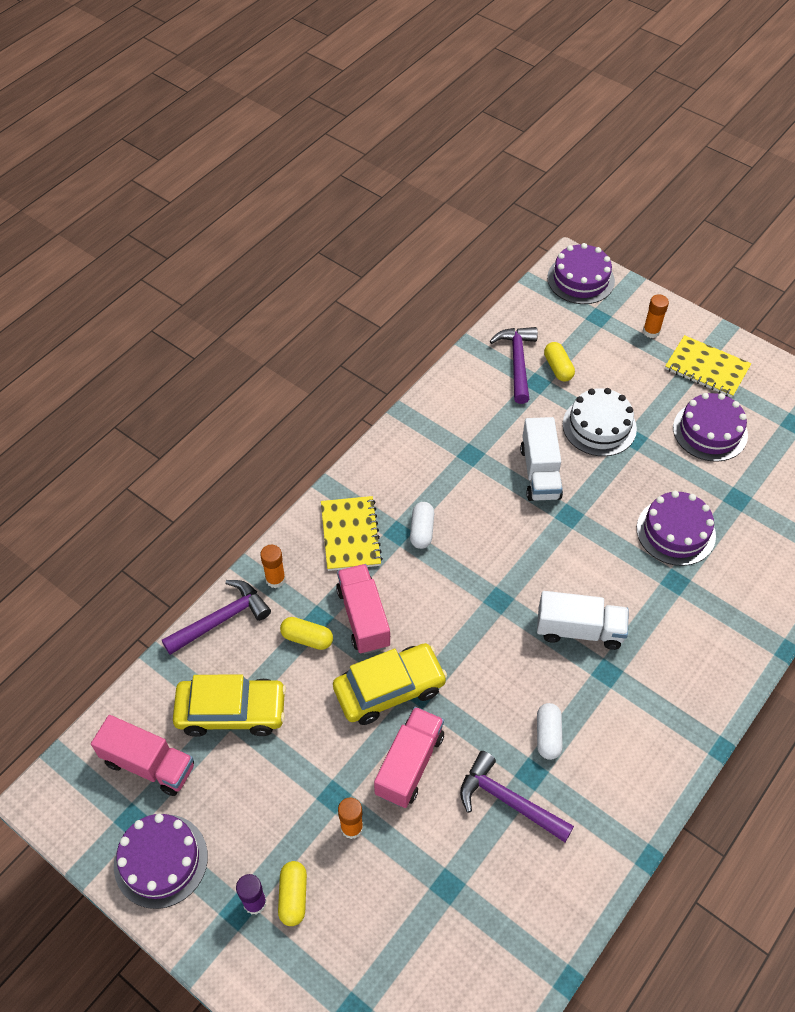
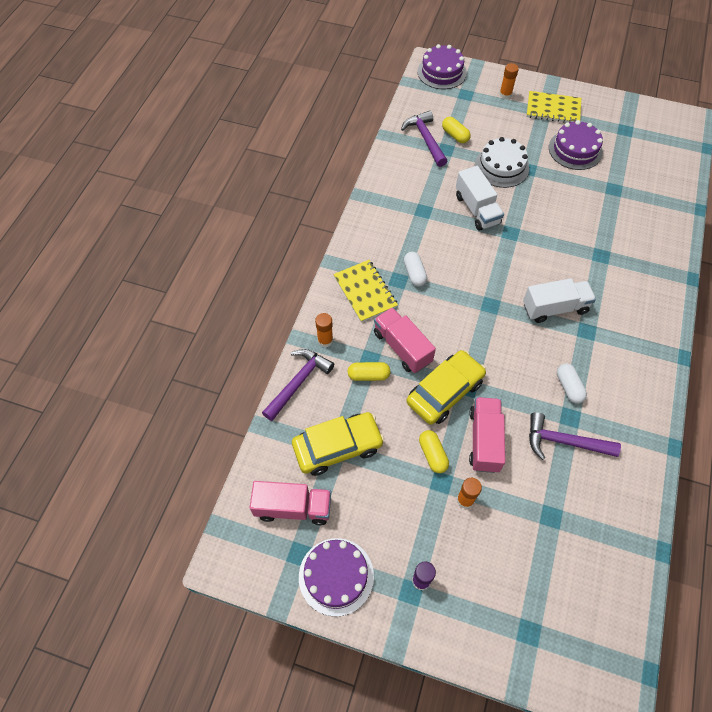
camera: 20 degrees left, 5 degrees up
(293, 896) = (447, 565): yellow capsule -> yellow capsule (432, 455)
(676, 531) = (585, 222): purple cake -> none

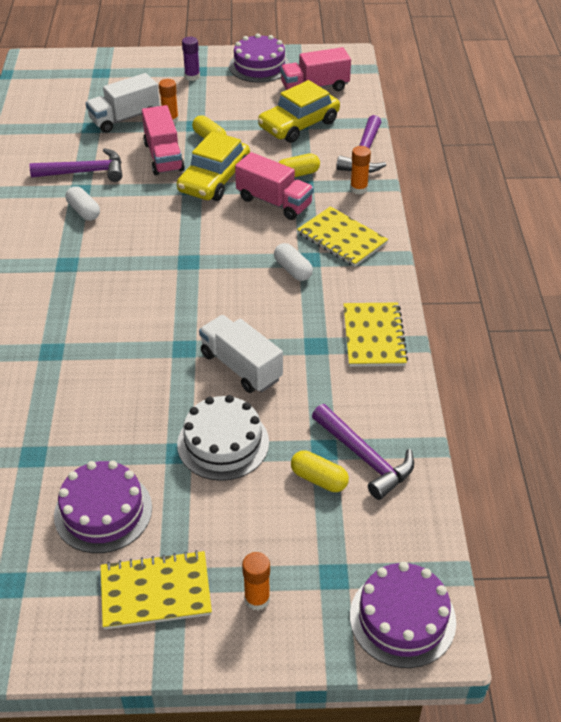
camera: 160 degrees right, 15 degrees down
(383, 206) = (374, 336): none -> yellow notebook
(555, 308) = (108, 276): white truck -> white truck (124, 118)

